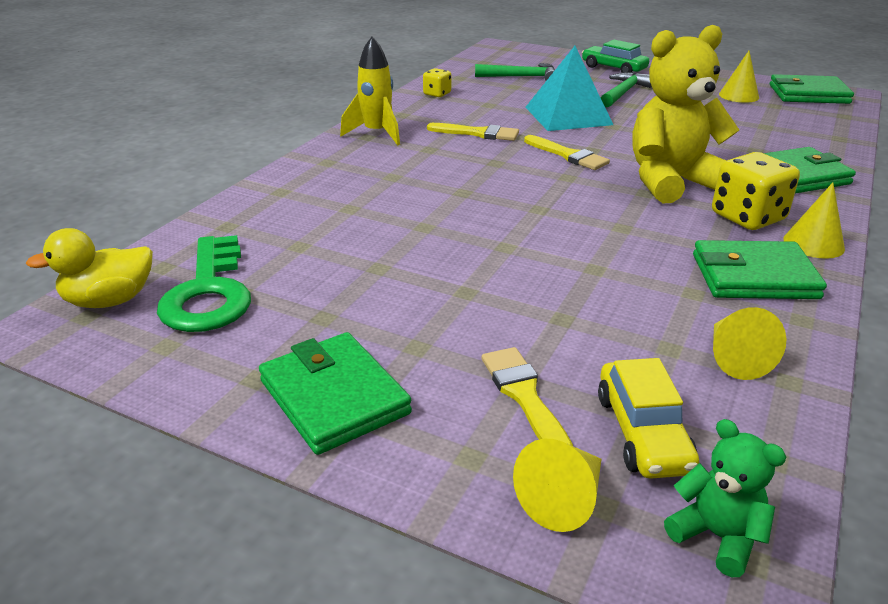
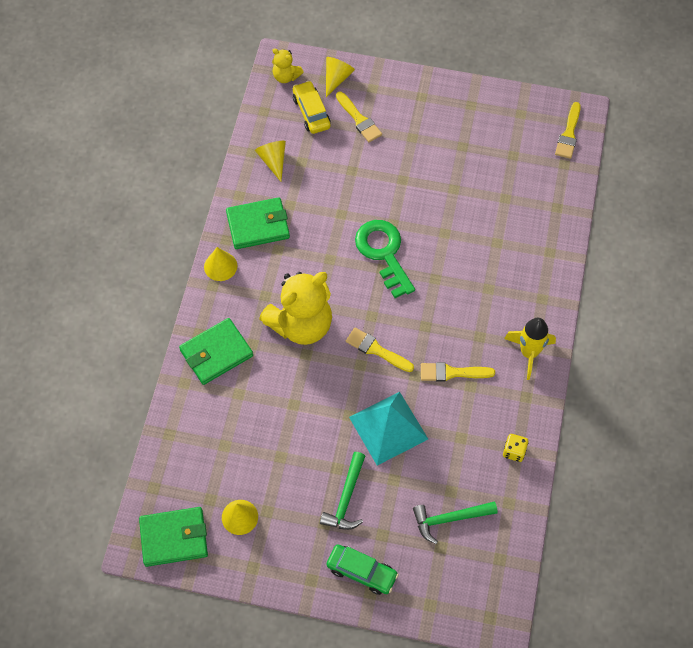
camera: 165 degrees right, 30 degrees up
(109, 301) = (568, 134): yellow duck -> yellow brush
(209, 293) = (526, 150): green key -> green key (383, 253)
(334, 397) = (434, 102): green wallet -> none
(716, 536) = (286, 76): green teddy bear -> yellow teddy bear
(747, 217) = (255, 288): yellow dice -> none

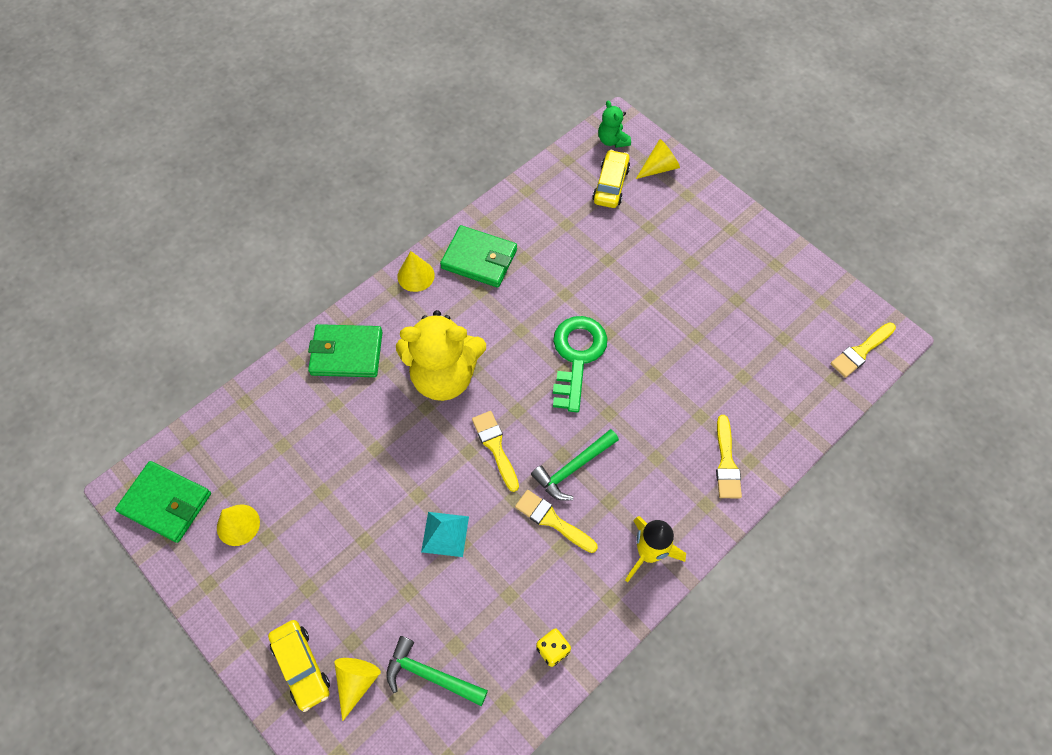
camera: 35 degrees right, 0 degrees up
(273, 161) = (540, 209): yellow cone -> yellow cone (356, 682)
(286, 76) = (612, 140): yellow teddy bear -> green teddy bear
(346, 499) = (347, 578): green hammer -> green hammer (573, 468)
(359, 119) = (651, 216): yellow brush -> yellow brush (726, 462)
(361, 572) = (301, 666): green car -> yellow car
(388, 428) = (445, 534): turquoise pyramid -> turquoise pyramid, size x0.59

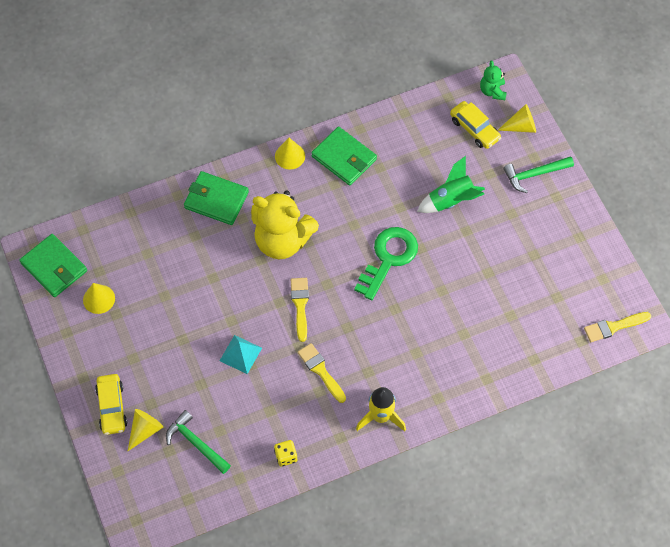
camera: 20 degrees right, 0 degrees up
(573, 468) = (351, 339): green hammer -> green hammer (534, 174)
(611, 185) = (474, 129): yellow car -> yellow car turned 105 degrees clockwise
(619, 269) = (451, 201): none -> green rocket
(726, 462) = (467, 373): yellow brush -> none

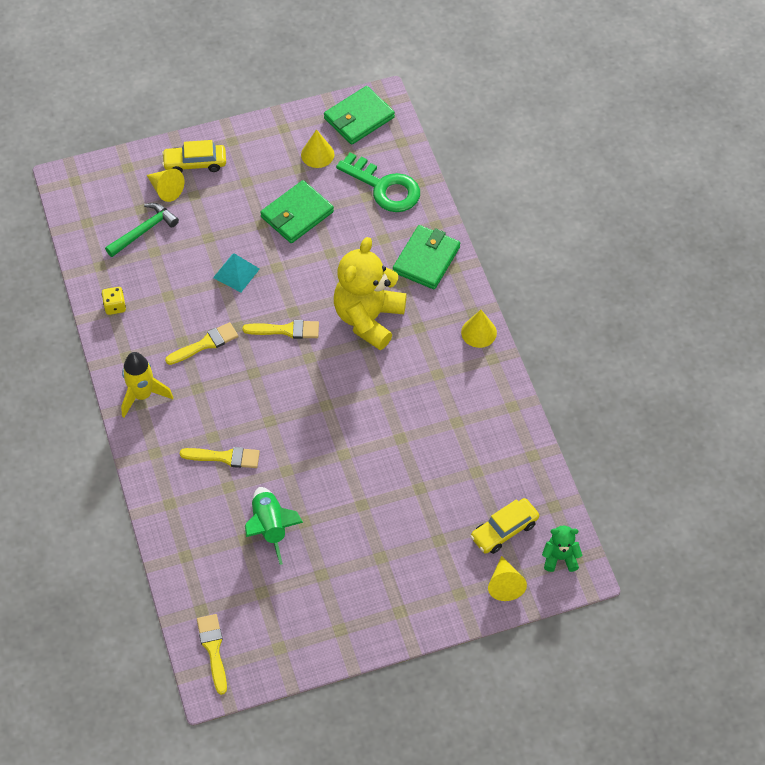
camera: 95 degrees right, 5 degrees down
(344, 158) = (472, 386): green wallet -> green wallet (297, 214)
(389, 258) = (334, 420): green key -> green key (384, 187)
(435, 340) = (225, 457): none -> yellow brush
(451, 201) = (404, 493): green rocket -> green rocket (270, 527)
(534, 174) = (433, 590): green hammer -> none

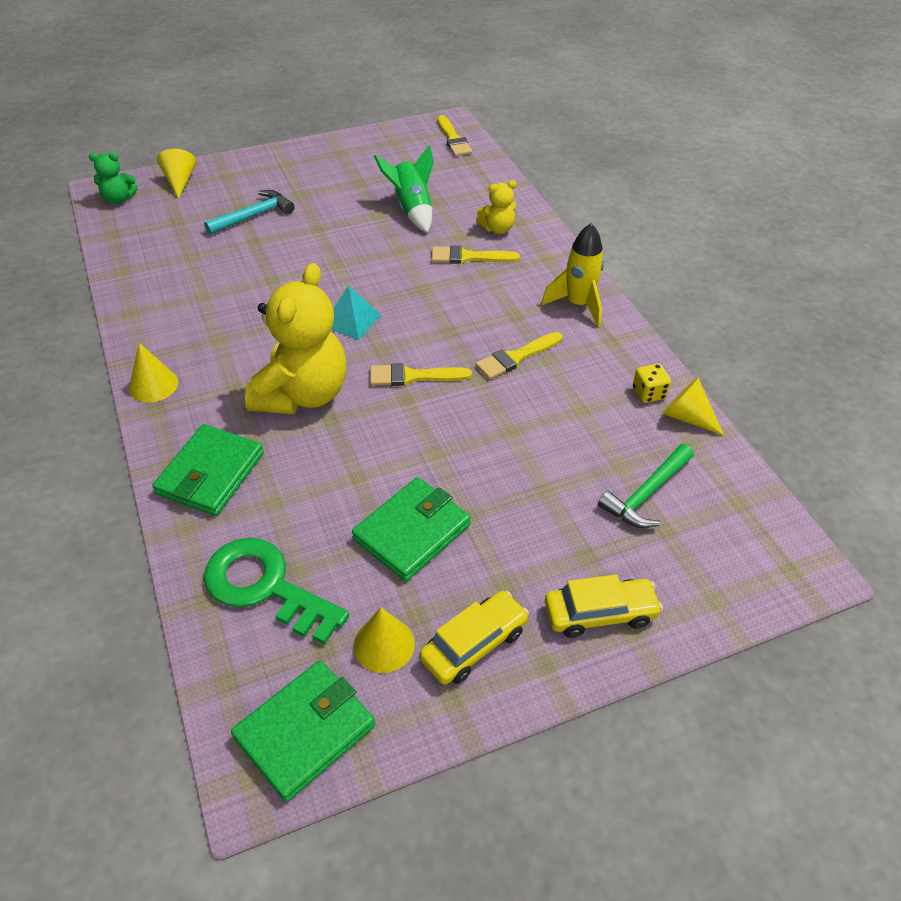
camera: 175 degrees right, 10 degrees down
(166, 189) = (635, 562): yellow cone -> yellow cone (687, 417)
(192, 495) = (497, 229): none -> yellow teddy bear
(236, 273) = (493, 442): turquoise pyramid -> turquoise pyramid (351, 320)
(423, 525) = (254, 216): none -> turquoise hammer
(504, 530) = (170, 215): yellow car -> yellow car (474, 644)

